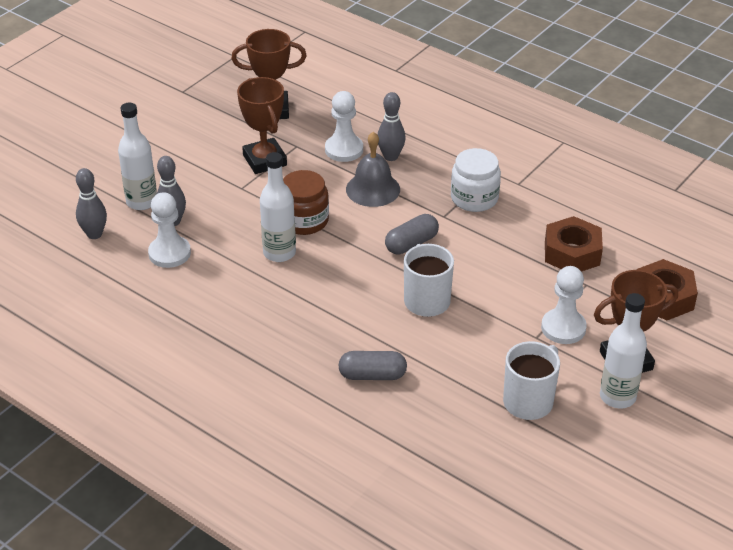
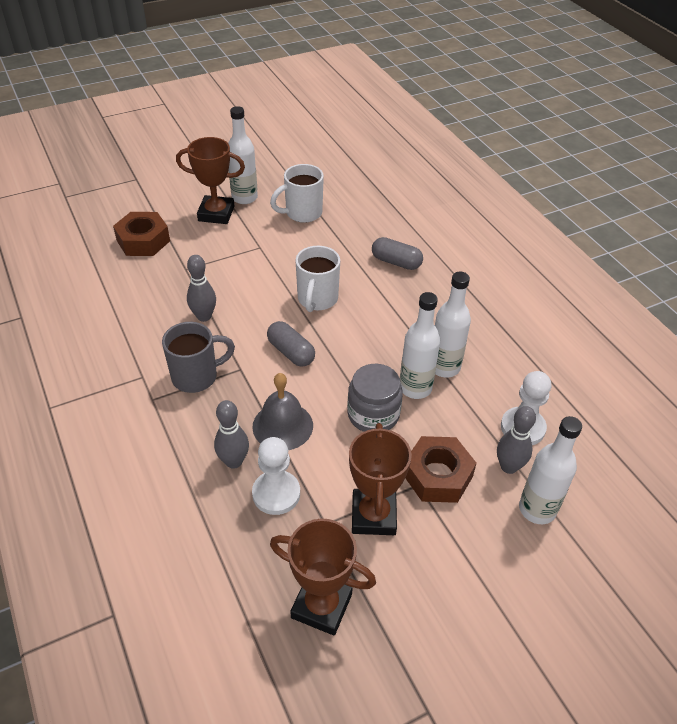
camera: 155 degrees left, 5 degrees up
(94, 234) = (598, 483): grey bowling pin -> grey bowling pin (204, 316)
(261, 279) = (444, 367): none -> white bottle
(304, 221) = (373, 414): brown jar -> grey jar
(411, 243) = (291, 352): grey capsule -> grey capsule turned 60 degrees clockwise
(474, 198) = (197, 376): white jar -> grey mug
(563, 328) = (235, 246): white pawn -> none
(572, 253) = (169, 295): brown nut -> brown nut (437, 475)

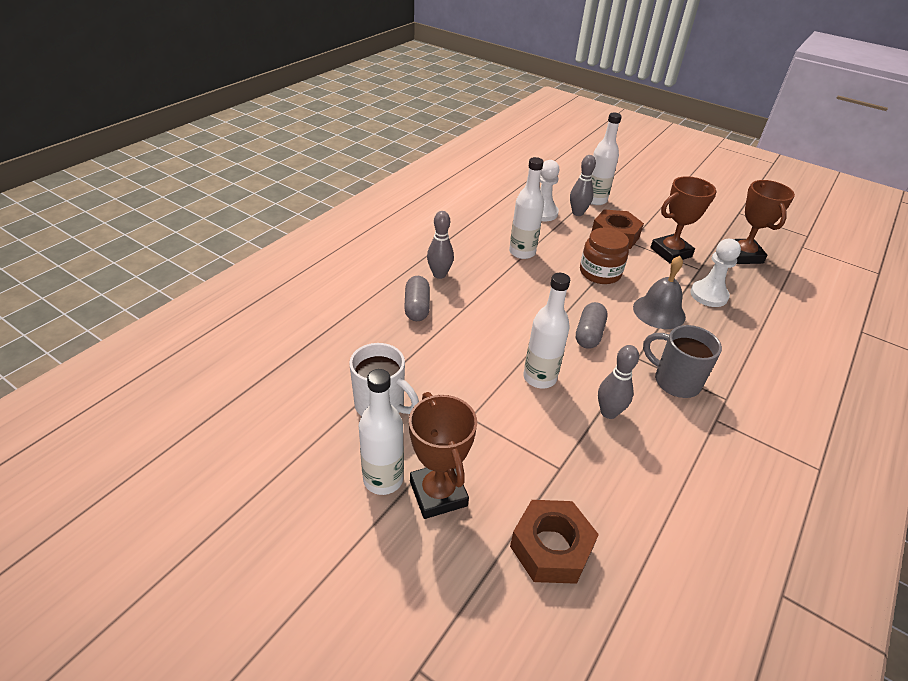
camera: 120 degrees left, 5 degrees down
(234, 461) = (714, 324): grey bowling pin -> grey bowling pin (439, 274)
(317, 299) = (512, 341): white mug -> none
(373, 414) = (600, 273): grey jar -> brown jar
(415, 388) = (555, 260): white bottle -> white bottle (539, 378)

